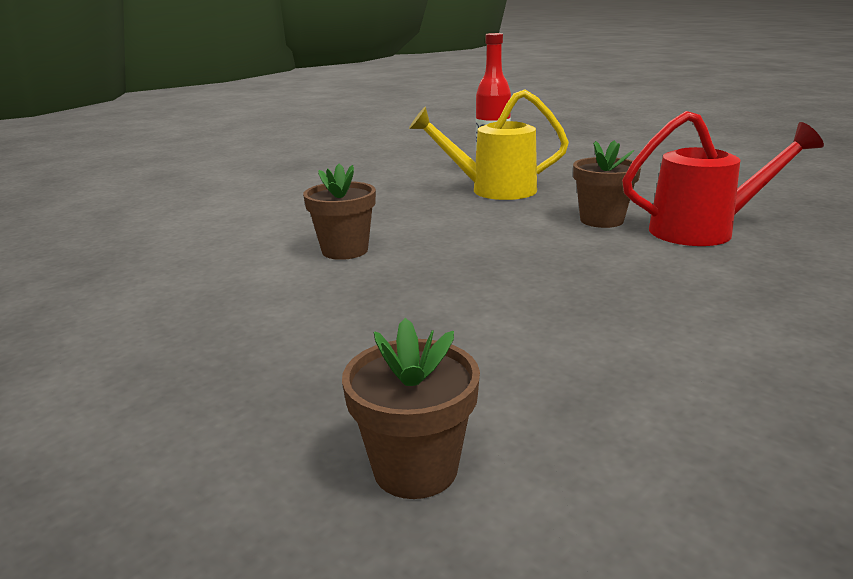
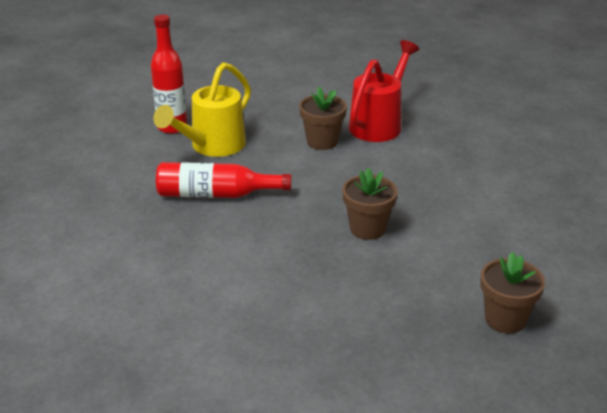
camera: 55 degrees left, 10 degrees up
(345, 250) = (242, 249): brown flower pot -> brown flower pot (367, 229)
(420, 214) = (216, 194): none -> red bottle

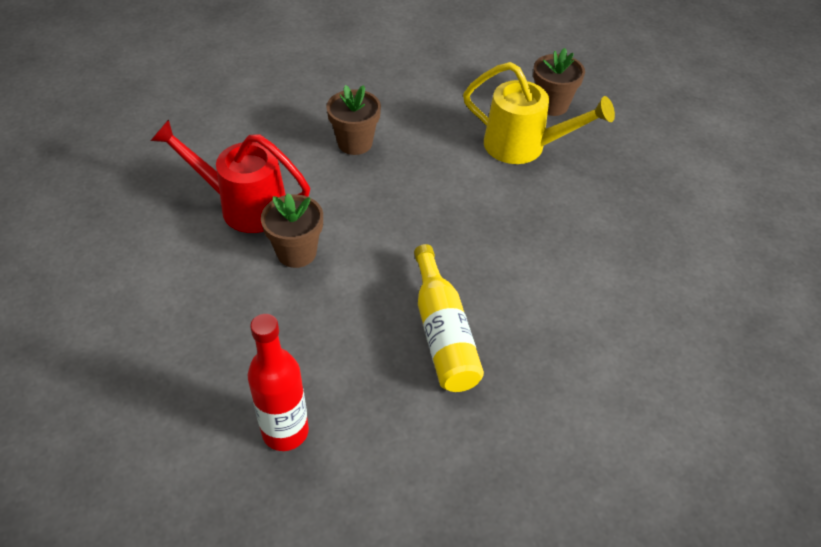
camera: 105 degrees left, 15 degrees up
(212, 146) = (330, 365): yellow watering can -> yellow watering can (523, 146)
(216, 194) = (443, 333): red bottle -> yellow bottle
(367, 229) = (462, 194): brown flower pot -> brown flower pot (355, 143)

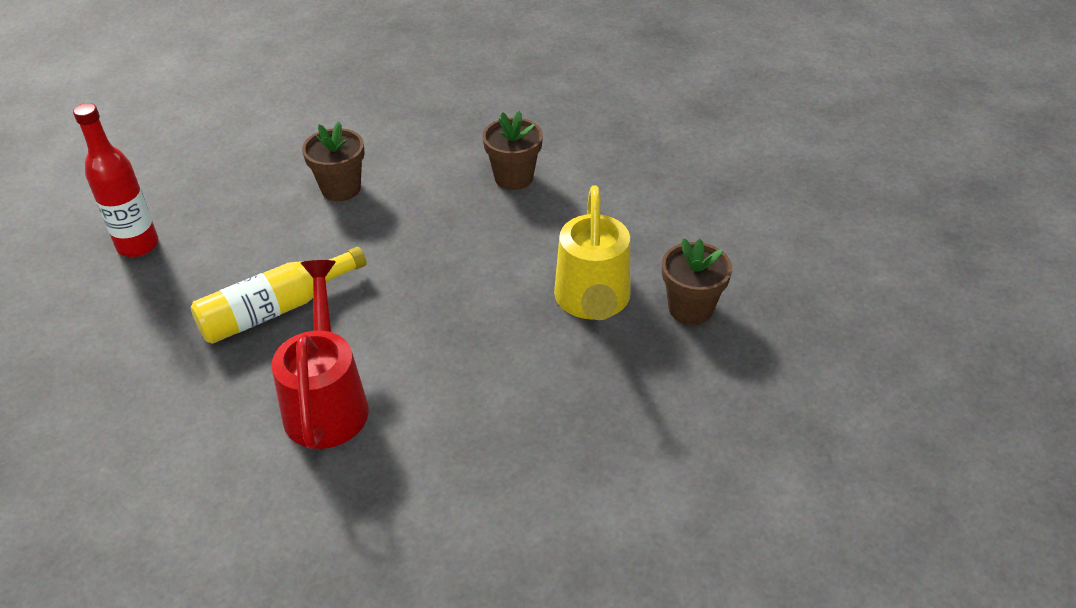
camera: 70 degrees right, 5 degrees down
(244, 206) = (385, 141): red watering can -> red watering can (327, 402)

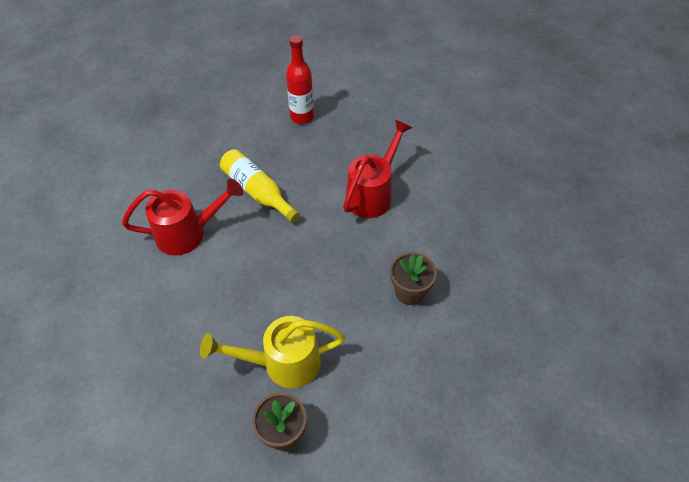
camera: 80 degrees right, 10 degrees up
(341, 188) = (372, 194): brown flower pot -> red watering can

